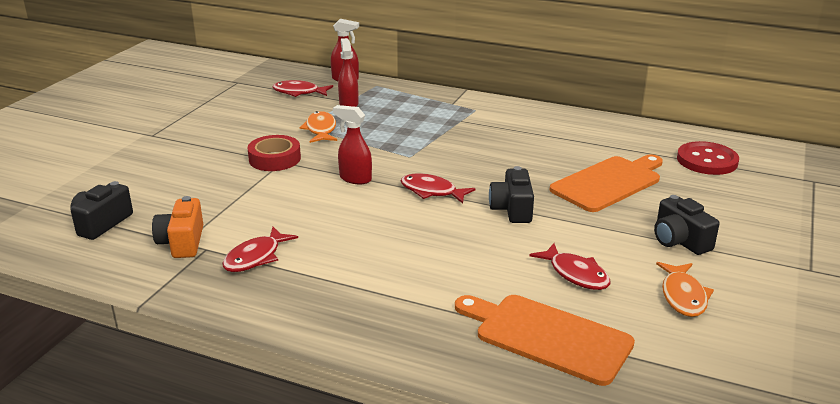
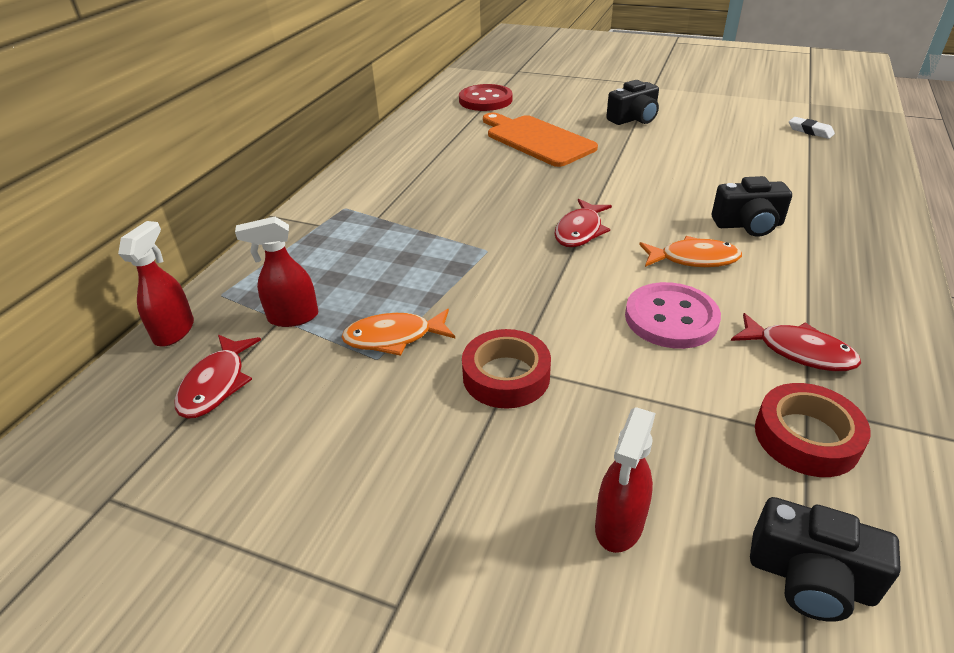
camera: 90 degrees left, 10 degrees up
(182, 242) = (806, 437): orange camera -> red tape
(309, 215) = (671, 318): none -> pink button
(355, 179) = (559, 289): red spray bottle -> red spray bottle (619, 525)
(512, 209) = (606, 185): black camera -> black camera (748, 225)
(547, 336) = (811, 172): orange cutting board -> none
(575, 274) = (710, 159): red fish -> none
(674, 367) = (810, 131): none -> white eraser
(683, 296) = (716, 123): orange fish -> orange fish (694, 259)

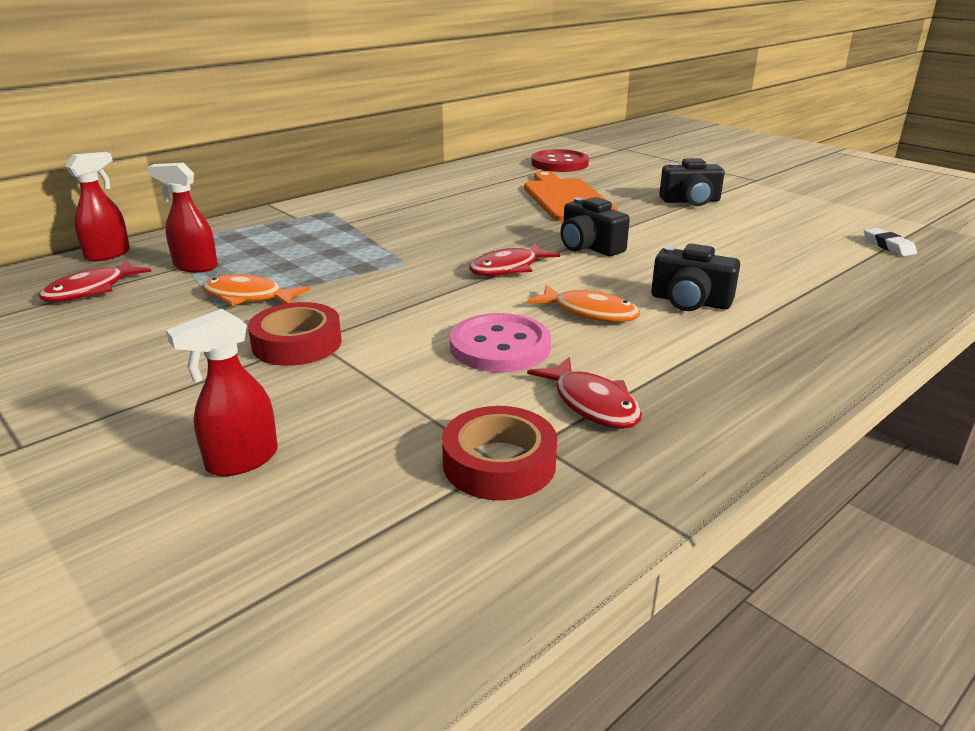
camera: 25 degrees right, 10 degrees down
(810, 578) = (346, 554): black camera -> black camera (589, 247)

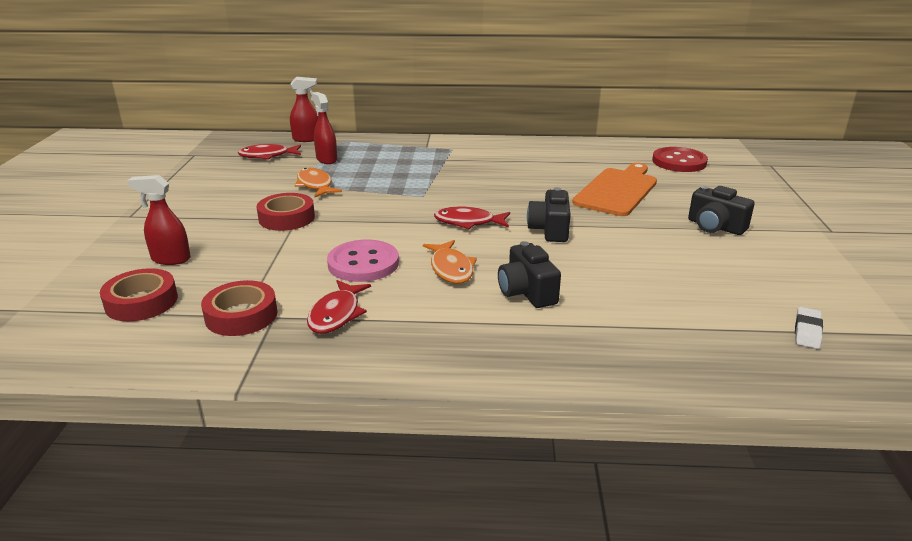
camera: 45 degrees right, 0 degrees up
(329, 529) = (141, 302): none -> red tape

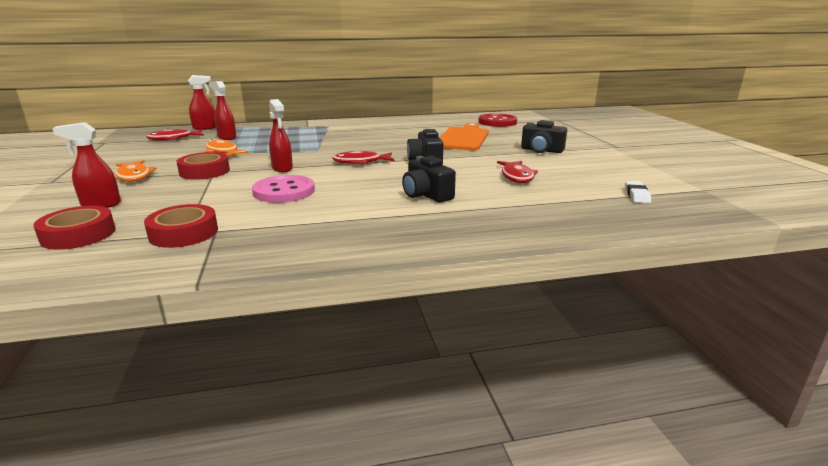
camera: 15 degrees left, 5 degrees down
(336, 314) = (273, 223): red fish -> red fish (517, 176)
(373, 223) = (282, 168): none -> red spray bottle
(451, 269) = (359, 188): orange fish -> orange fish (134, 176)

